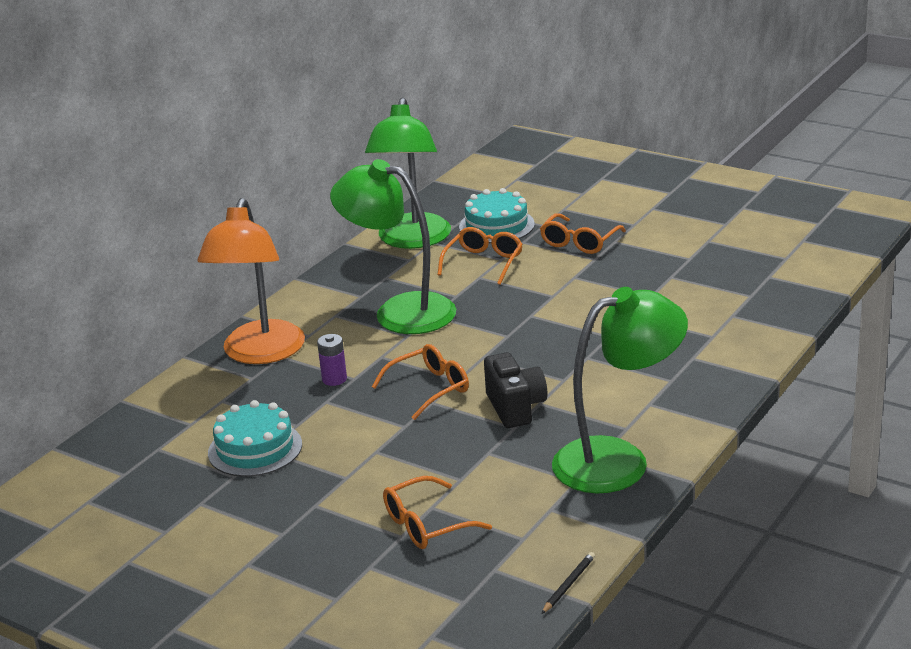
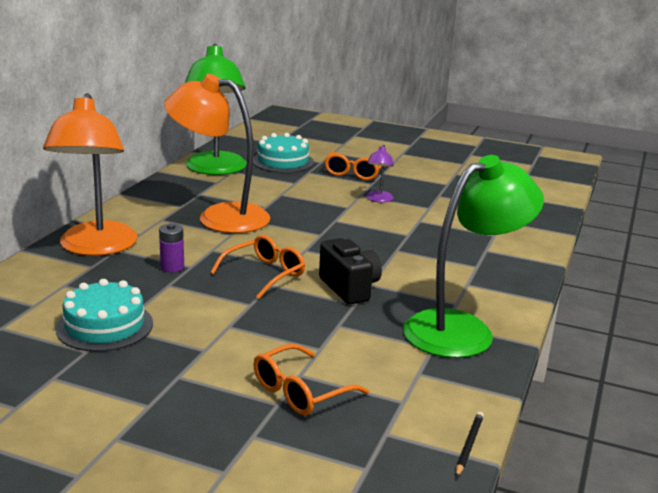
camera: 15 degrees left, 5 degrees down
(400, 311) = (219, 217): green lamp -> orange lamp
(484, 263) = (281, 185): orange glasses -> none
(593, 284) = (378, 199): none -> purple lamp

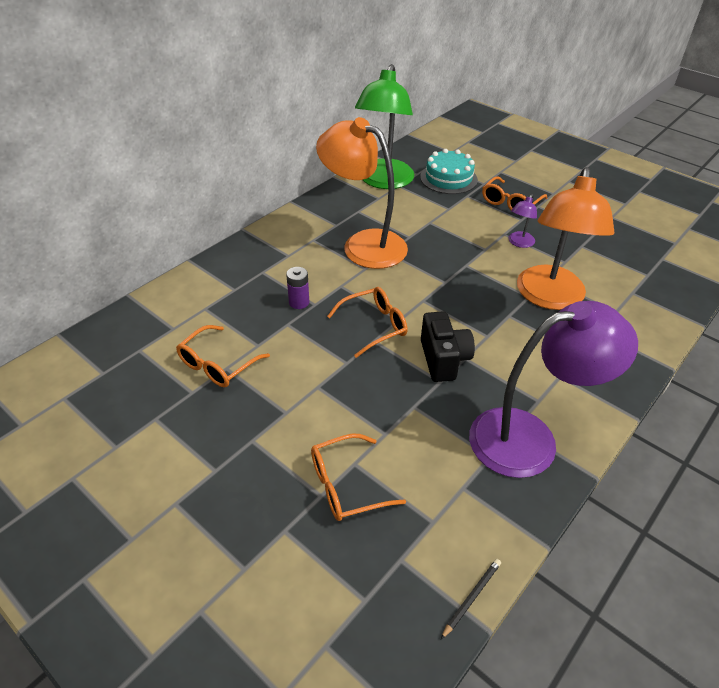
camera: 20 degrees right, 20 degrees up
(96, 247) = (247, 266): orange lamp -> orange lamp (549, 298)
(104, 326) = (217, 365): turquoise cake -> orange glasses
(462, 329) = (530, 438): green lamp -> purple lamp

